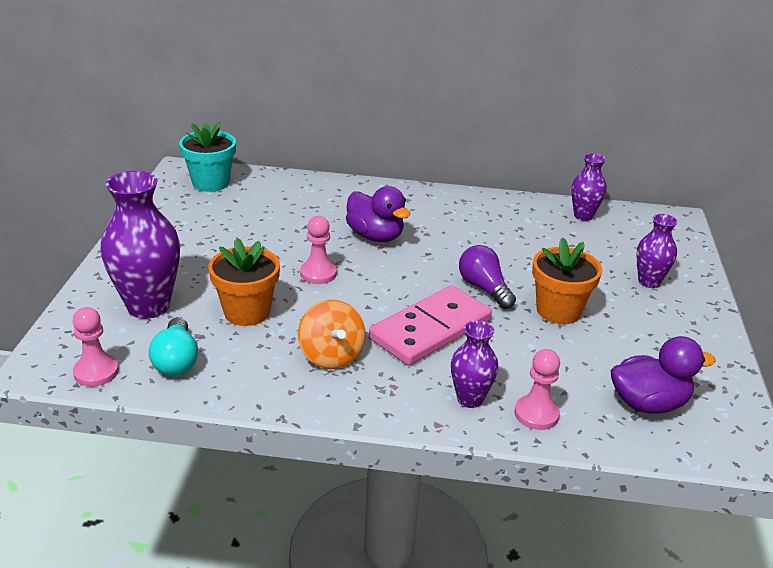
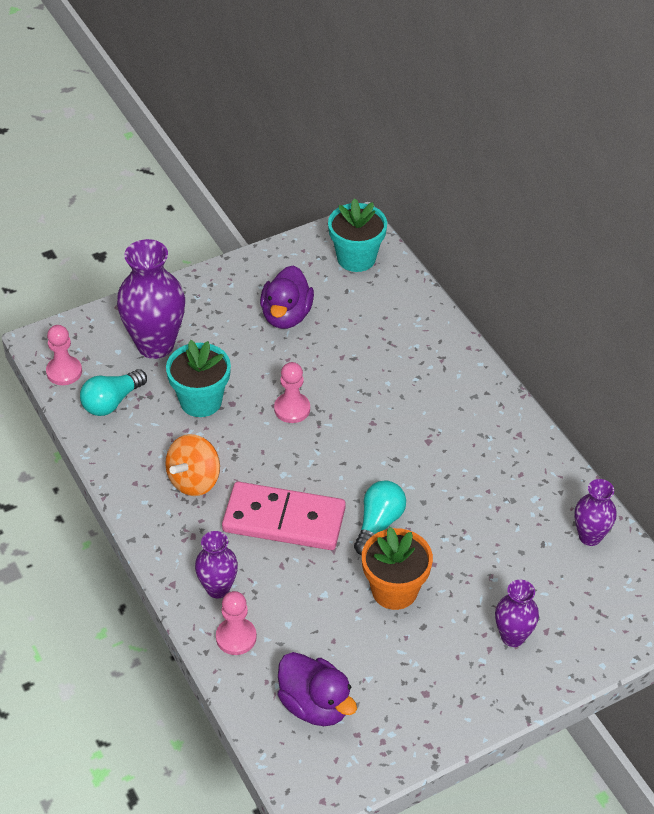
camera: 55 degrees right, 15 degrees up
(247, 312) = (201, 401): orange flower pot -> turquoise flower pot
(375, 236) = (386, 410): purple duck -> purple duck (286, 316)
(484, 288) = (378, 524): purple light bulb -> turquoise light bulb

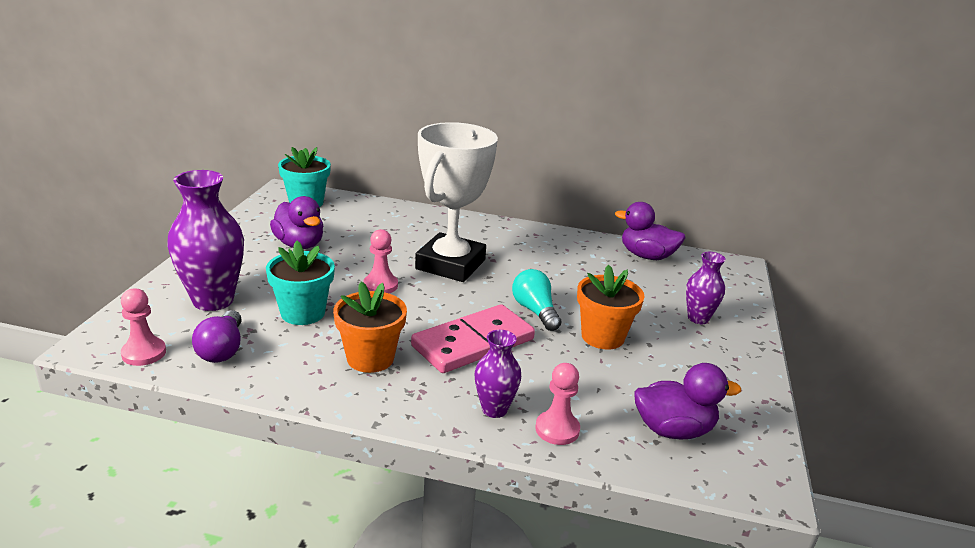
camera: 50 degrees left, 20 degrees down
(112, 402) = (222, 349): turquoise light bulb -> purple light bulb
(194, 480) = (370, 358): orange spinning top -> orange flower pot
(381, 422) = (450, 264): none -> white trophy
(590, 536) = (646, 256): purple vase -> purple duck

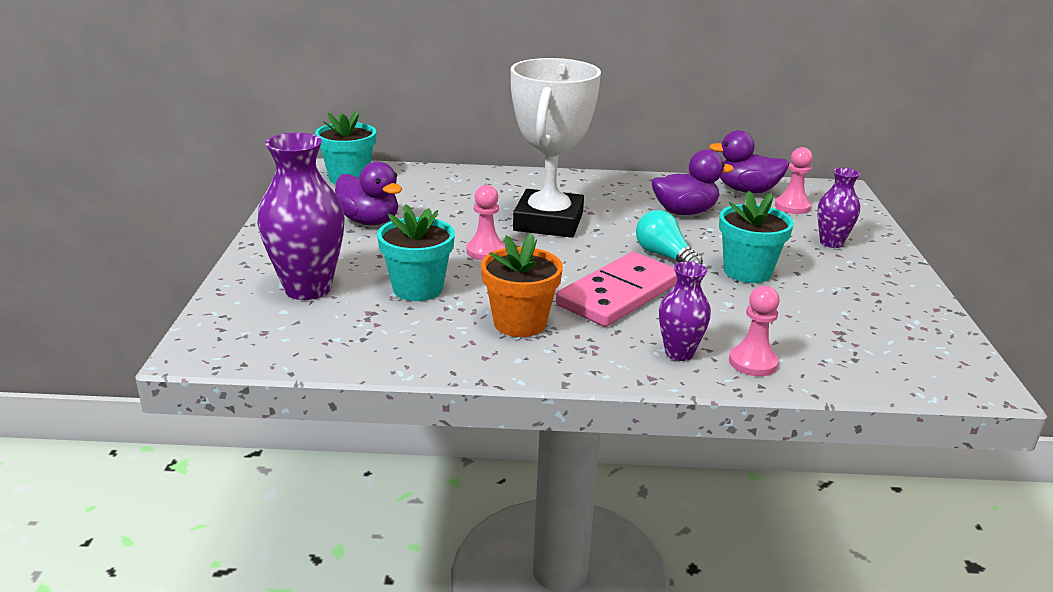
camera: 10 degrees left, 0 degrees up
(144, 353) = (264, 351): pink pawn -> pink pawn (792, 207)
(222, 349) = (351, 336): purple light bulb -> none
(602, 337) = (747, 272): orange flower pot -> turquoise flower pot
(673, 430) = (865, 347): purple duck -> purple duck (685, 212)

